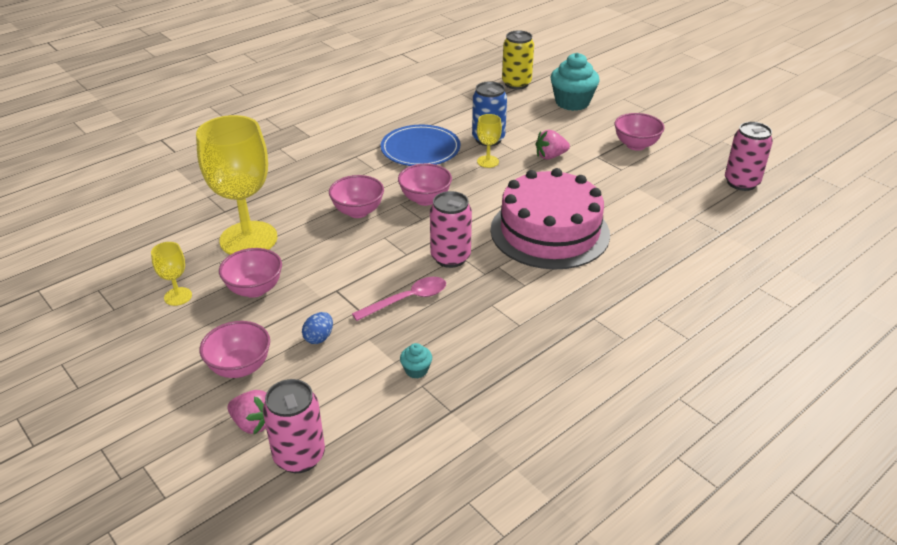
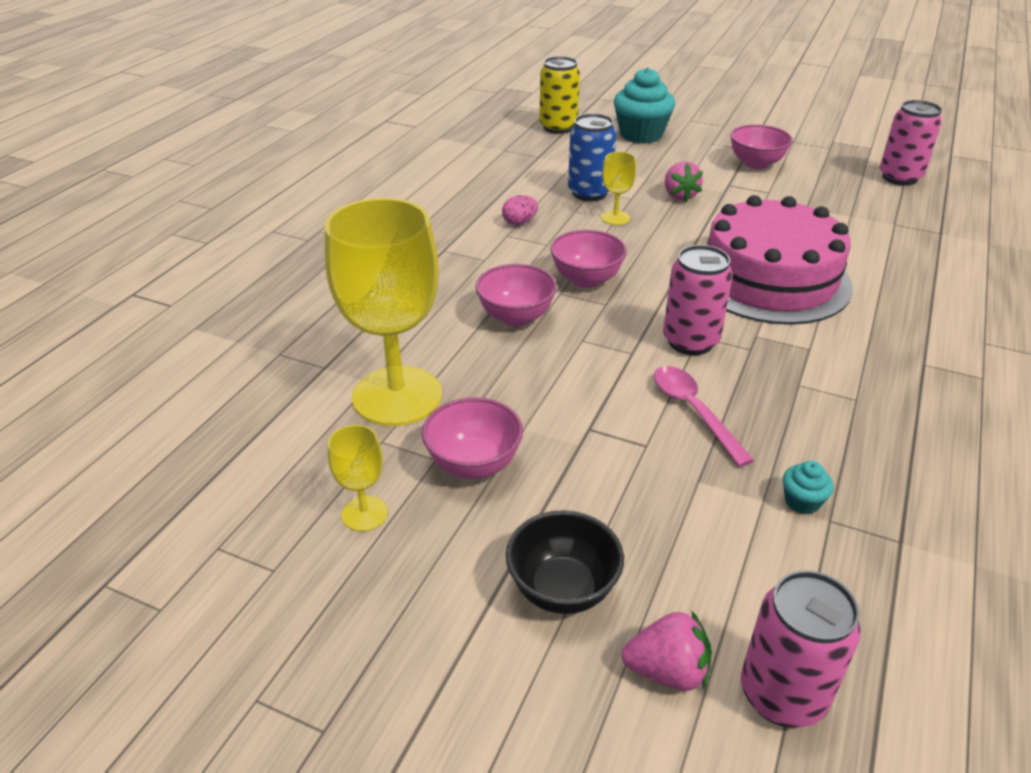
camera: 25 degrees left, 0 degrees up
(240, 367) = (562, 589): pink bowl -> black bowl
(319, 337) = (632, 502): blue egg -> none
(407, 300) = (693, 411): pink spoon -> pink spoon turned 60 degrees counterclockwise
(420, 149) = (519, 222): blue plate -> pink egg
(550, 156) = (679, 196): pink strawberry -> pink strawberry turned 60 degrees counterclockwise

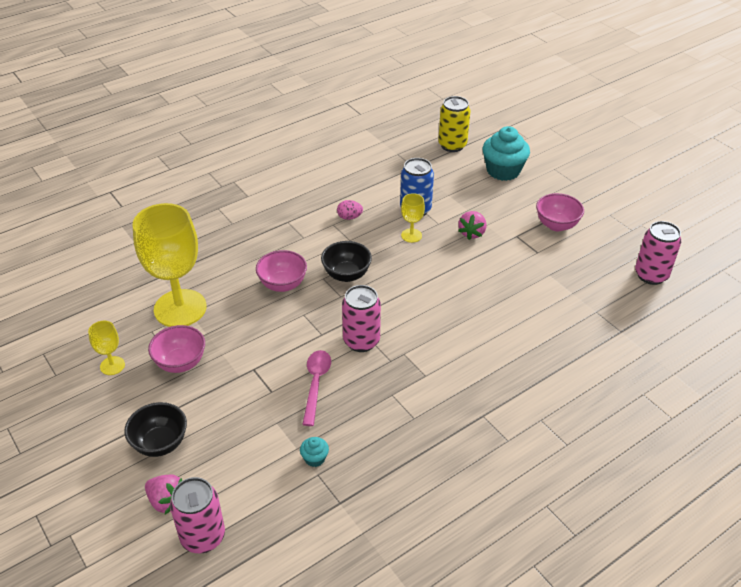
camera: 30 degrees right, 5 degrees up
(586, 280) = (346, 275): pink bowl -> black bowl
(769, 279) = (457, 319): pink cake -> none

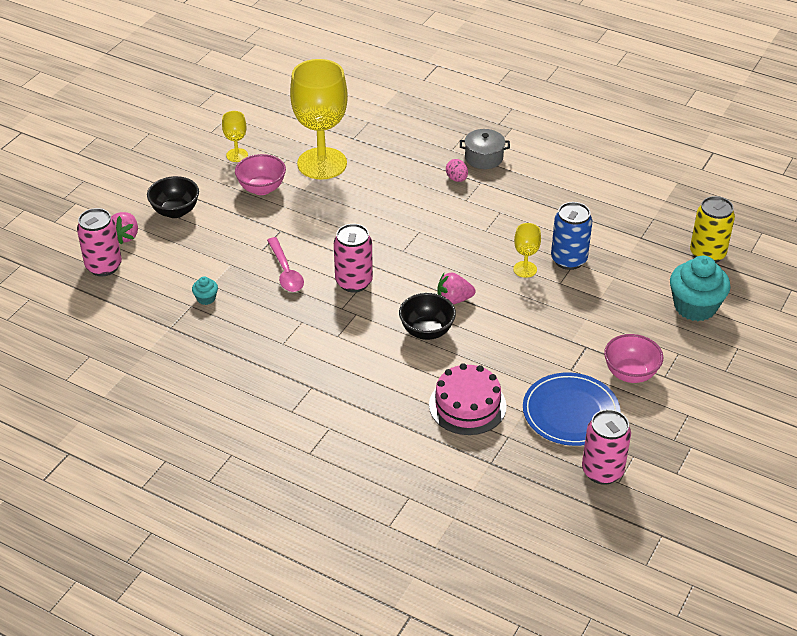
camera: 65 degrees right, 0 degrees up
(258, 209) = (484, 158): none -> grey pot
(283, 284) = (392, 210): pink bowl -> none
(316, 384) = (285, 272): pink spoon -> pink spoon turned 90 degrees clockwise
(346, 275) = (434, 244): black bowl -> black bowl (427, 331)
(349, 217) = (519, 219): pink egg -> pink egg (456, 179)
(472, 233) = (563, 311): pink strawberry -> pink strawberry (454, 300)
(551, 322) = (467, 405): none -> pink cake
(583, 269) = (570, 412): none -> blue plate

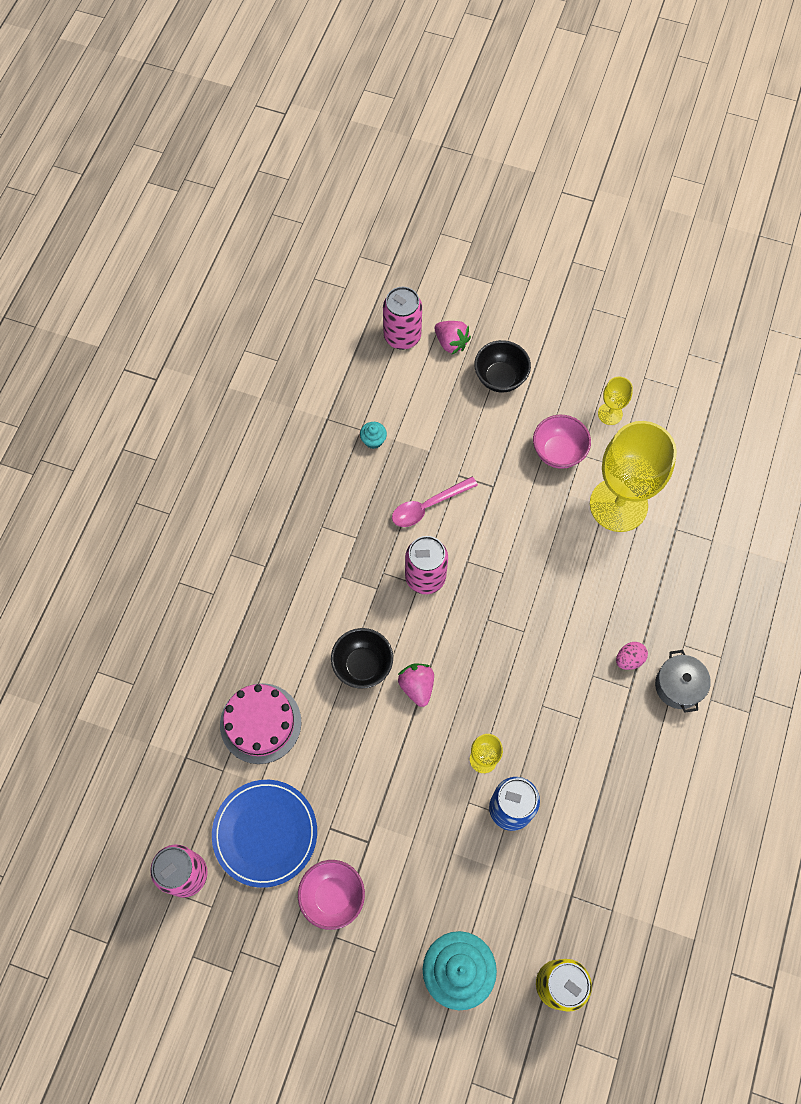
camera: 80 degrees right, 25 degrees up
(125, 236) = (451, 343): pink strawberry -> pink strawberry turned 135 degrees counterclockwise

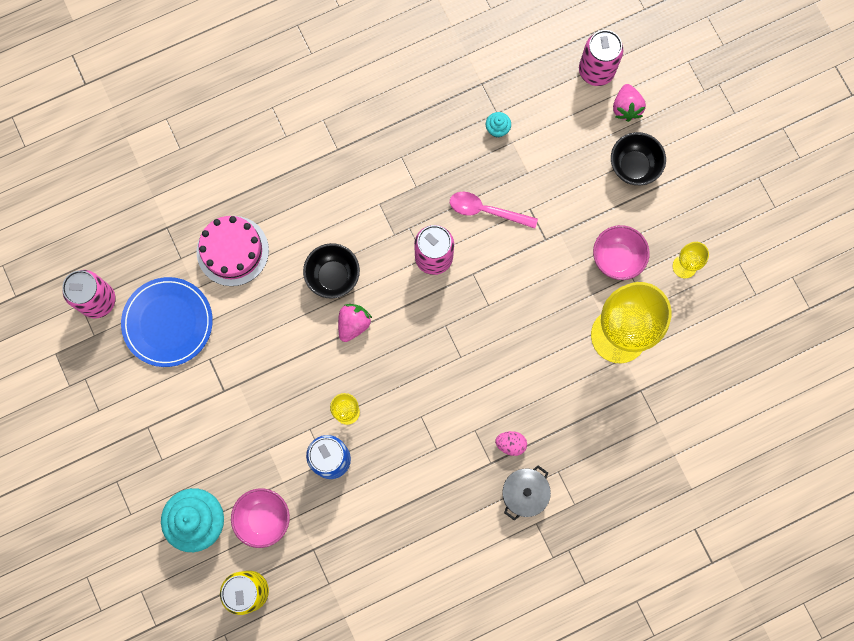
camera: 45 degrees right, 10 degrees up
(333, 896) = (170, 401): pink bowl -> pink bowl (263, 518)

